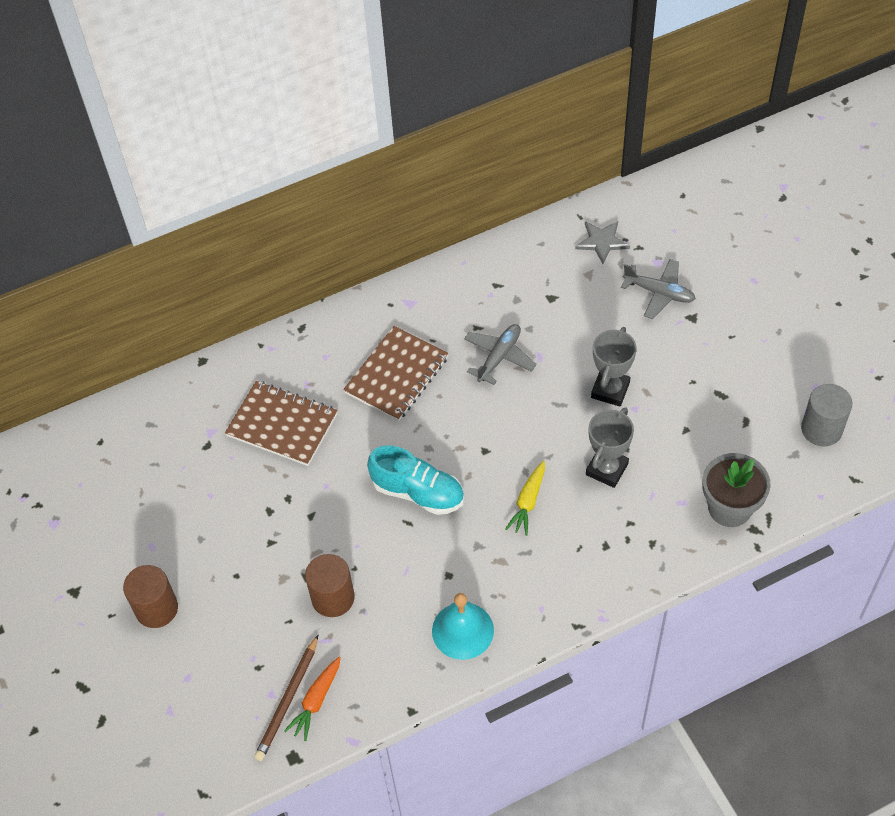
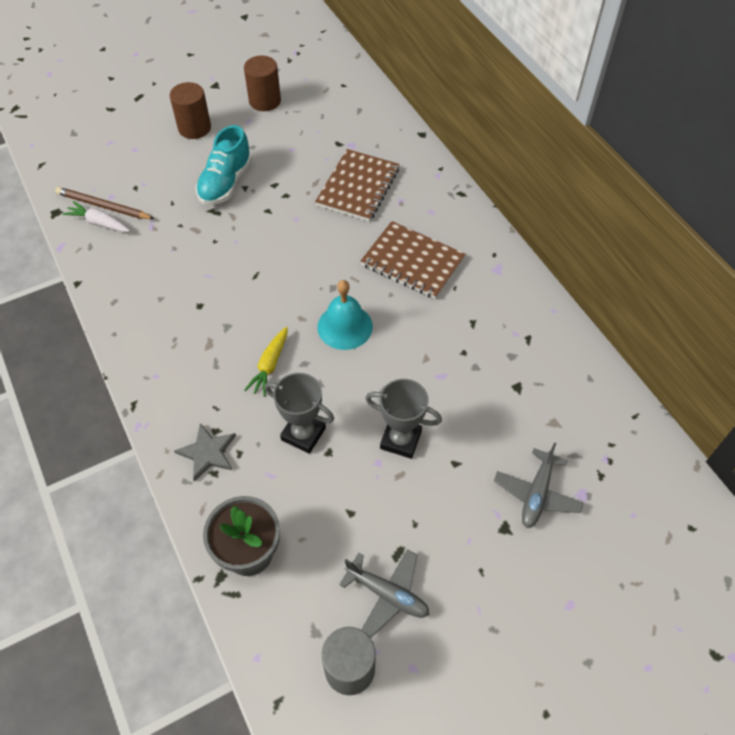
camera: 85 degrees right, 0 degrees up
(316, 701) = (99, 223): orange carrot -> white carrot
(333, 598) = (188, 228): brown cylinder -> brown cylinder (265, 101)
(418, 492) = (285, 281): turquoise shoe -> turquoise shoe (225, 183)
(462, 630) = (144, 316): turquoise bell -> turquoise bell (345, 326)
(499, 357) = (437, 341): grey plane -> grey plane (387, 594)
(528, 502) = (270, 365): yellow carrot -> yellow carrot turned 90 degrees counterclockwise
(602, 242) = (602, 437): grey star -> grey star (207, 453)

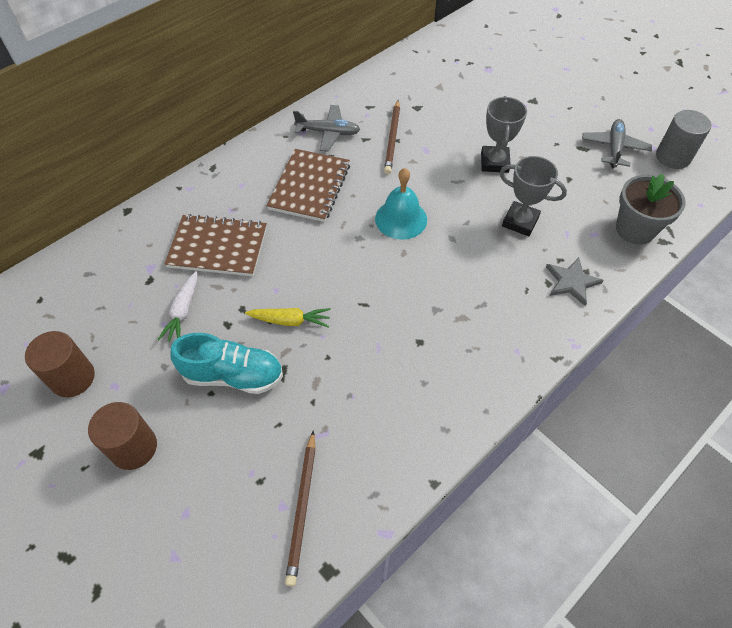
camera: 105 degrees left, 0 degrees up
(99, 223) = (332, 500): white carrot -> white carrot (183, 311)
(270, 365) = (465, 262): yellow carrot -> yellow carrot (290, 321)
(303, 434) = (520, 221): grey trophy -> grey trophy turned 75 degrees counterclockwise
(466, 348) = (392, 139): none -> brown pencil
(537, 494) = (500, 89): grey plane -> grey plane (328, 133)

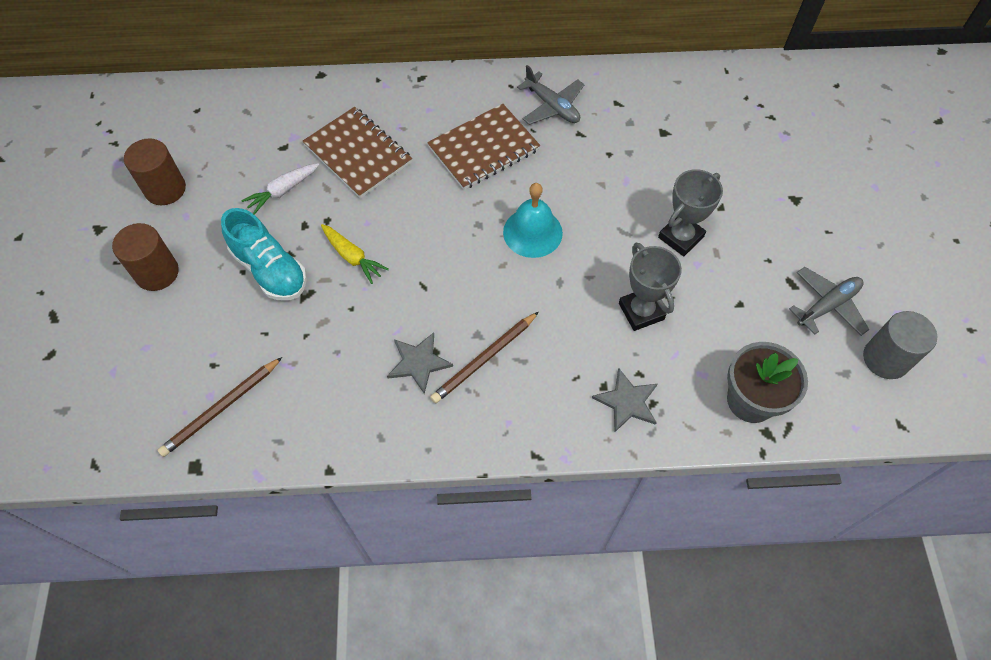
camera: 40 degrees right, 5 degrees up
(392, 139) = (606, 150): brown pencil -> brown pencil (484, 359)
(416, 358) = (418, 362): none -> grey star

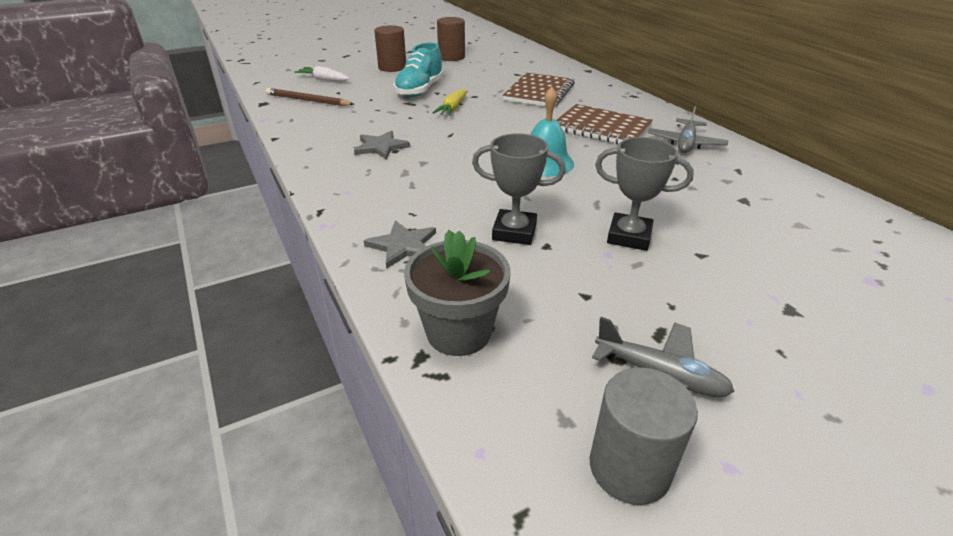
camera: 65 degrees right, 25 degrees down
(283, 191) = (483, 81): white carrot -> white carrot (323, 79)
(484, 359) = (402, 170): brown pencil -> none
(641, 311) = (514, 232): grey trophy -> grey trophy turned 60 degrees clockwise

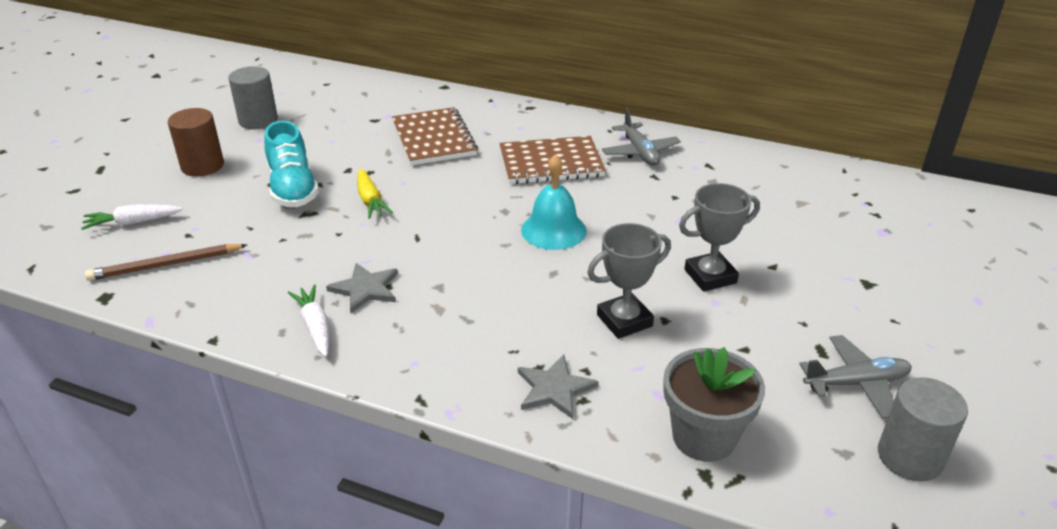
camera: 40 degrees left, 0 degrees up
(327, 153) = (315, 326): none -> white carrot
(451, 57) = (258, 120): brown cylinder -> grey cylinder

